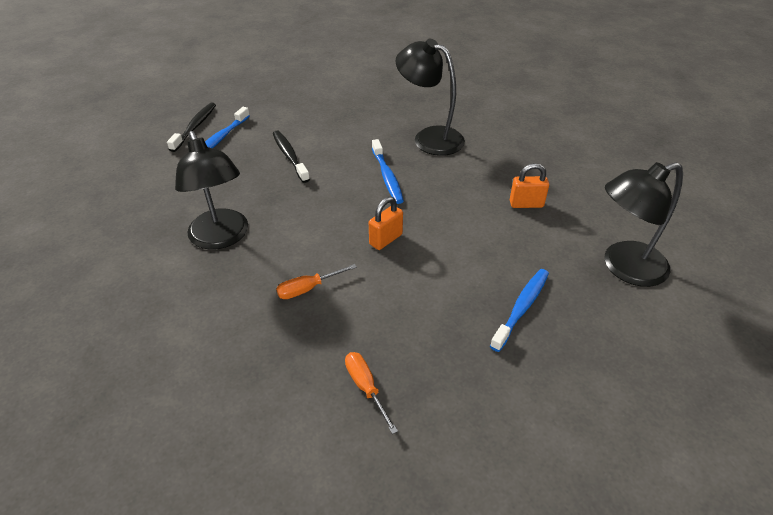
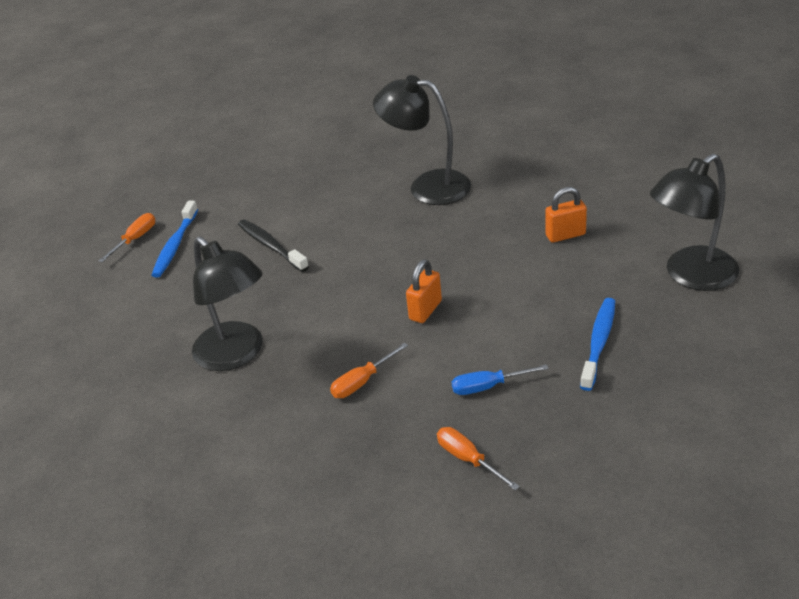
camera: 10 degrees left, 5 degrees down
(195, 127) = (135, 239): black toothbrush -> orange screwdriver
(387, 176) = (397, 242): blue toothbrush -> none
(410, 322) = (488, 387): none -> blue screwdriver

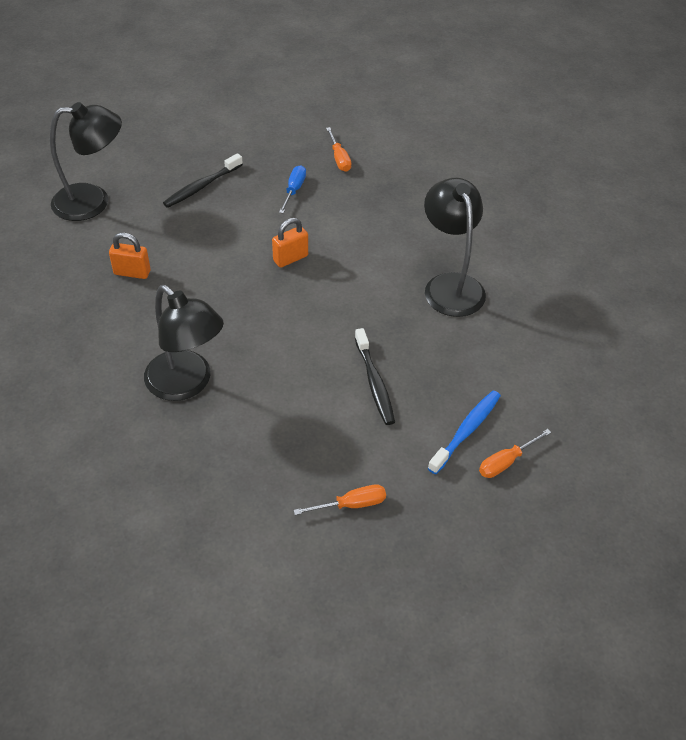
camera: 160 degrees left, 10 degrees up
(362, 382) = (371, 226): orange screwdriver -> orange screwdriver (351, 504)
(488, 387) = (294, 190): blue screwdriver -> blue screwdriver turned 90 degrees counterclockwise
(598, 343) = (202, 186): blue toothbrush -> black toothbrush

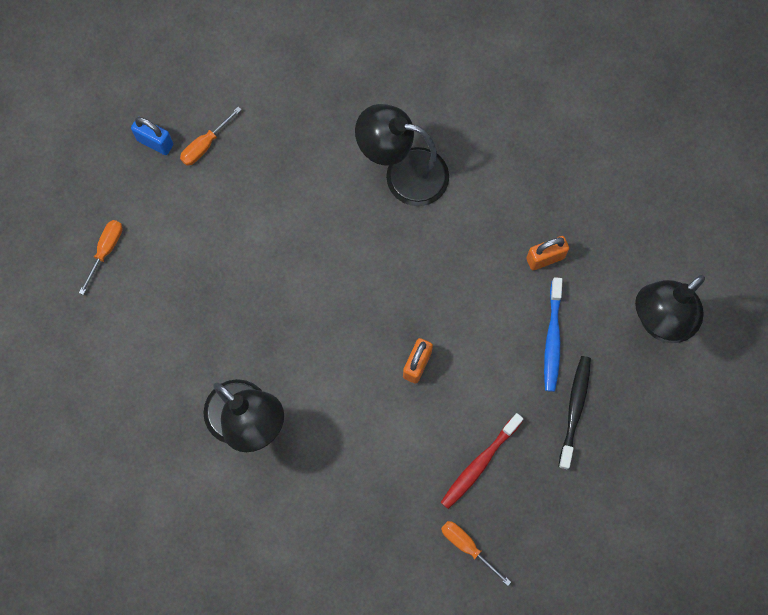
camera: 150 degrees right, 25 degrees up
(294, 190) = (480, 463): blue screwdriver -> red toothbrush
(374, 382) = (253, 266): black toothbrush -> none
(401, 535) = (155, 142): none -> blue padlock
(466, 431) = (151, 261): blue toothbrush -> blue toothbrush (552, 338)

